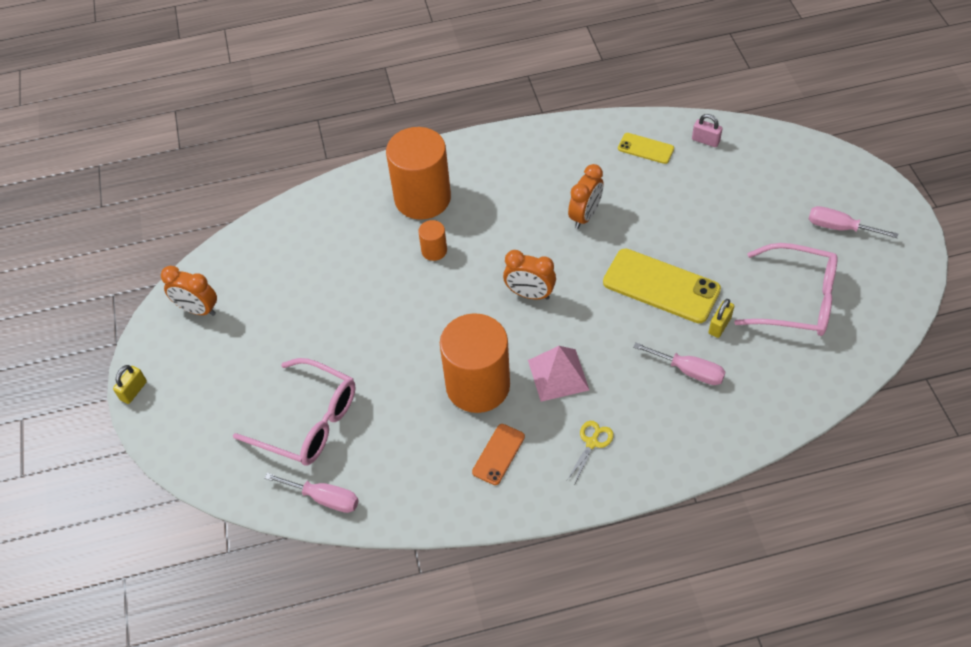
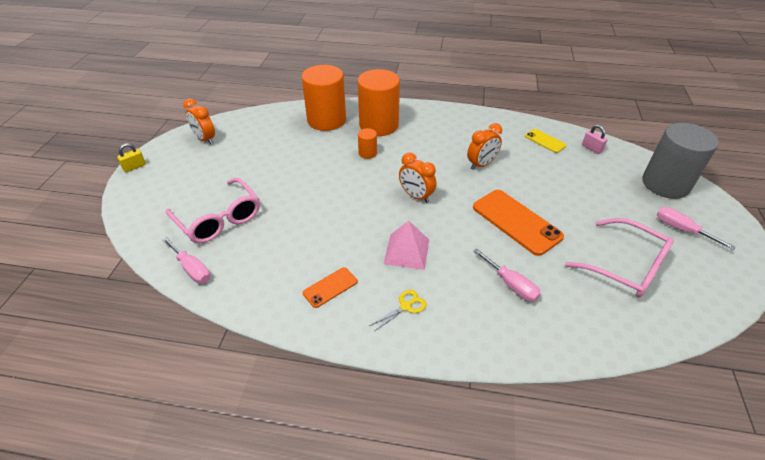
camera: 20 degrees right, 10 degrees down
(478, 385) = (345, 238): orange cylinder -> orange cylinder (326, 120)
(661, 286) = (516, 222): yellow phone -> orange phone
(719, 325) = (551, 262): yellow padlock -> none
(805, 167) = (665, 184): none -> grey cylinder

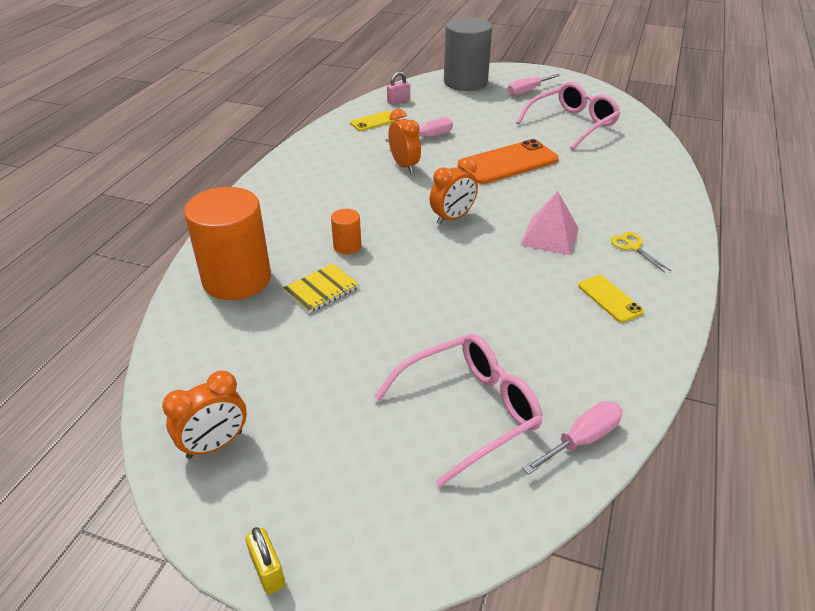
camera: 80 degrees left, 5 degrees down
(321, 150) = (321, 290): none -> yellow notebook
(330, 287) = (609, 299): orange phone -> yellow phone
(379, 125) = (280, 229): orange cylinder -> none
(511, 284) = (597, 181): pink screwdriver -> pink screwdriver (427, 137)

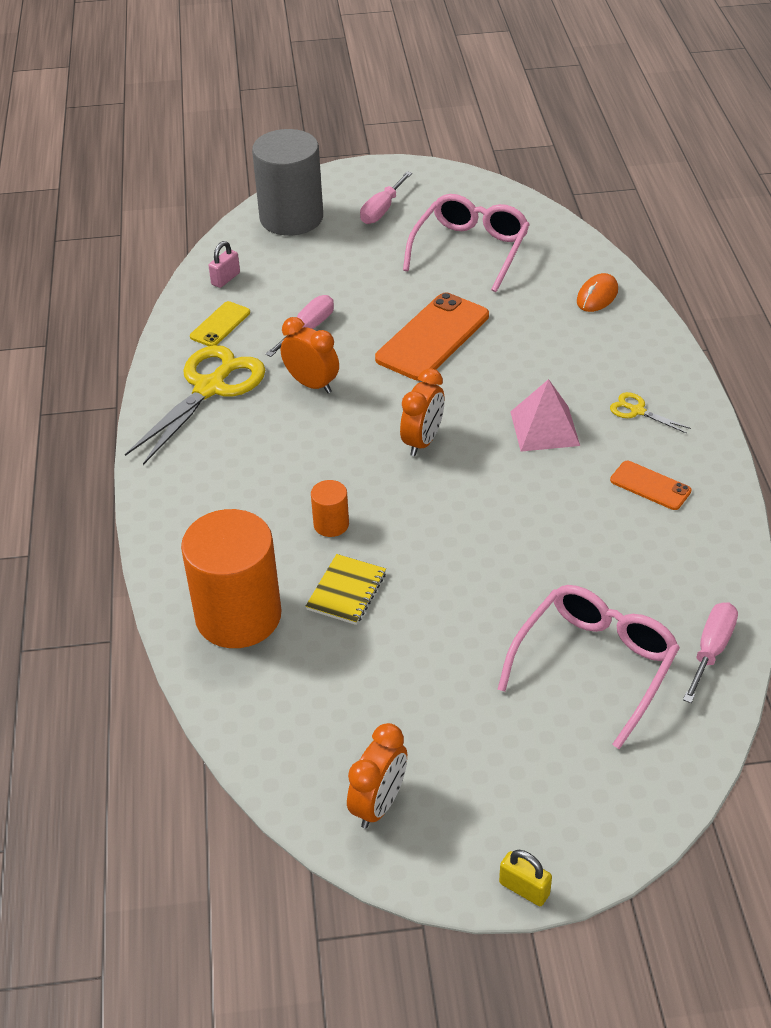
camera: 25 degrees left, 5 degrees up
(338, 150) = (210, 388): none -> yellow scissors
(609, 299) = (650, 486): yellow phone -> orange phone
(649, 171) = (597, 296): none -> orange mouse

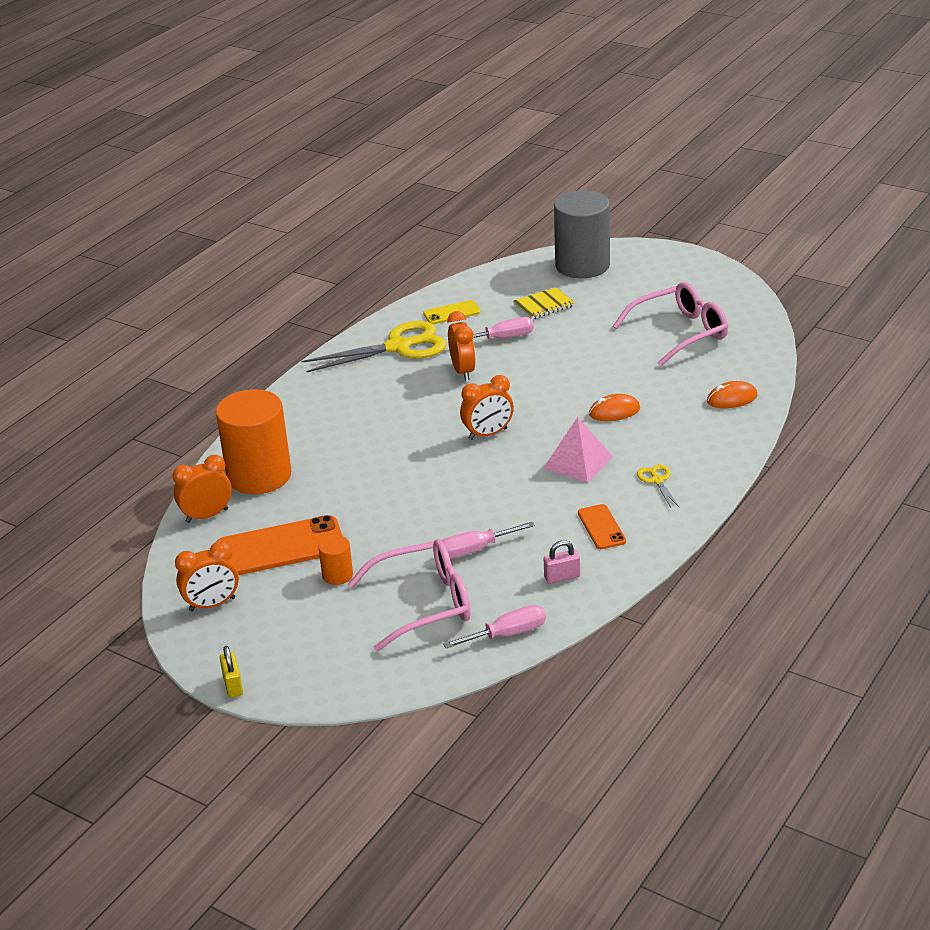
camera: 40 degrees right, 10 degrees down
(225, 279) = (490, 287): pink padlock -> pink padlock (562, 577)
(238, 698) = (207, 516): none -> orange clock
(331, 524) = (371, 454): orange cylinder -> orange cylinder (337, 575)
(346, 591) = (333, 493): yellow notebook -> yellow notebook (543, 305)
(382, 210) = (652, 283): pink screwdriver -> pink screwdriver (475, 550)
(433, 337) = (578, 376): orange phone -> orange phone (280, 547)
(511, 358) = (614, 411): none -> orange mouse

